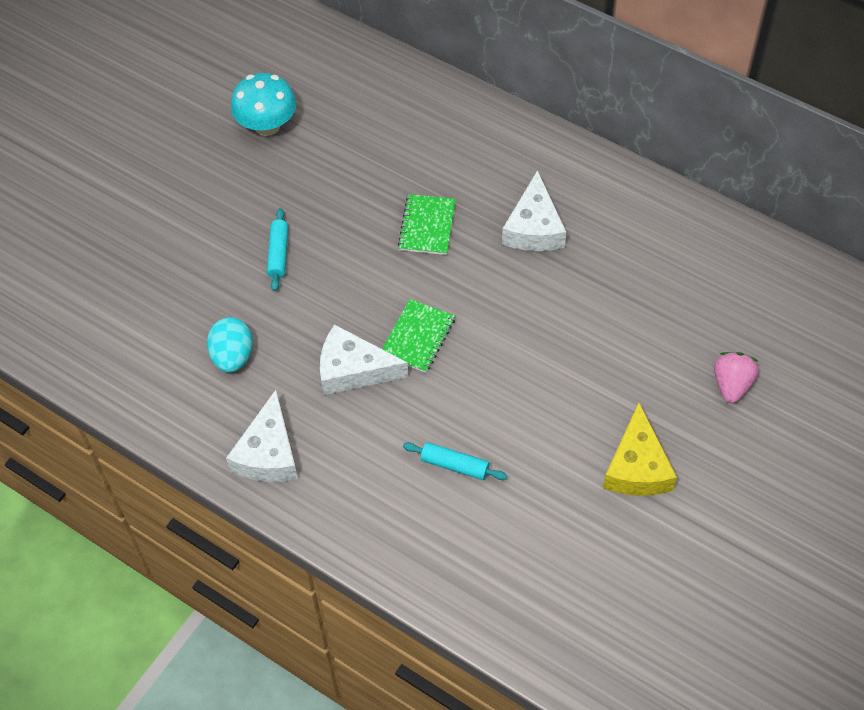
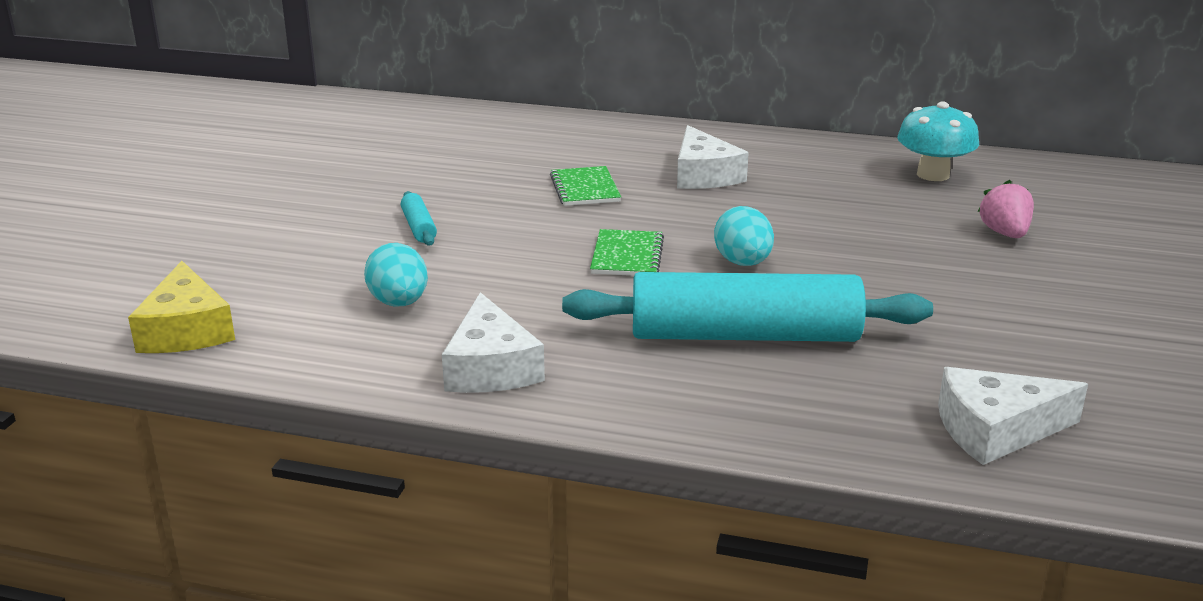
camera: 20 degrees left, 30 degrees down
(267, 125) = (359, 156): turquoise mushroom -> turquoise mushroom (933, 175)
(353, 369) = (563, 288): white cheese -> white cheese (995, 430)
(454, 465) = (744, 336): turquoise rolling pin -> turquoise rolling pin, size x2.45
(500, 371) = (743, 263): none -> turquoise egg
(637, 467) = (961, 300): yellow cheese -> yellow cheese (186, 330)

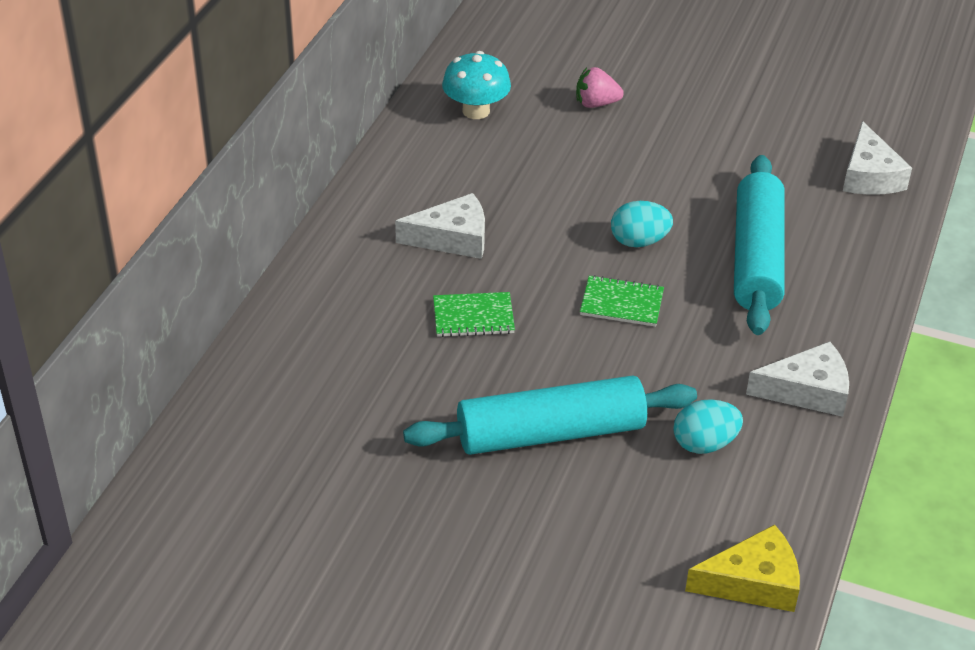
camera: 85 degrees left, 15 degrees up
(419, 227) = (550, 433): turquoise rolling pin -> turquoise rolling pin, size x2.45

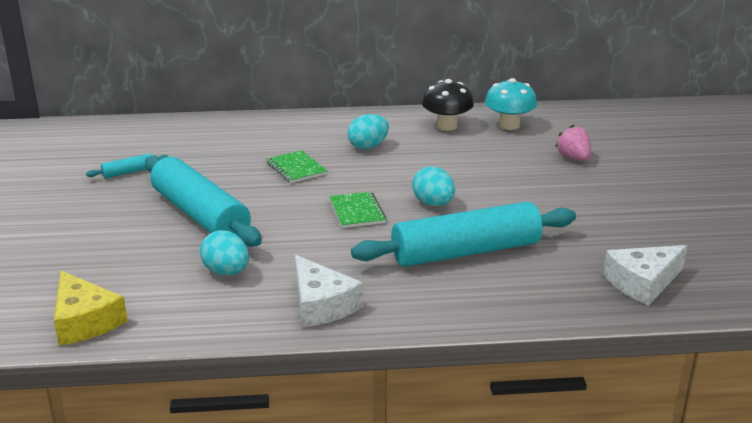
camera: 65 degrees right, 15 degrees down
(374, 473) = (129, 172): none -> turquoise rolling pin
(440, 156) = (446, 126): none -> black mushroom
(452, 238) = (368, 146): white cheese -> turquoise egg

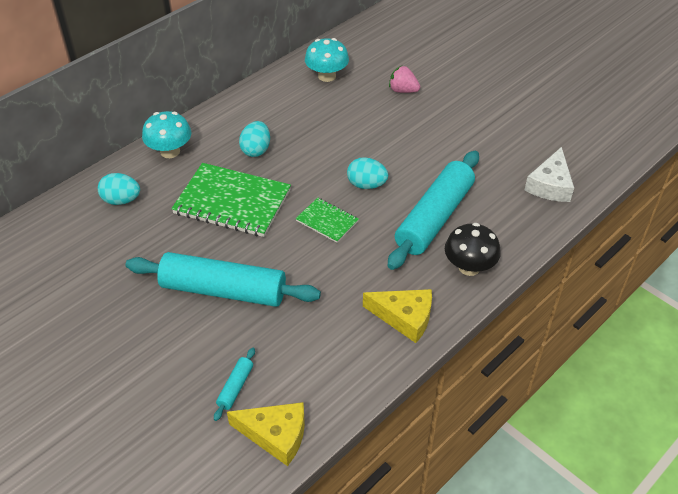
camera: 40 degrees left, 20 degrees up
(129, 172) = (105, 280): turquoise rolling pin -> turquoise rolling pin (235, 387)
(226, 272) = (312, 330): turquoise egg -> turquoise egg (121, 200)
(296, 168) = (232, 202): green notebook -> green notebook, size x1.95
(297, 123) = (170, 151): none -> turquoise mushroom
(321, 304) = (404, 317): white cheese -> yellow cheese
(446, 126) = (285, 98): black mushroom -> black mushroom (469, 267)

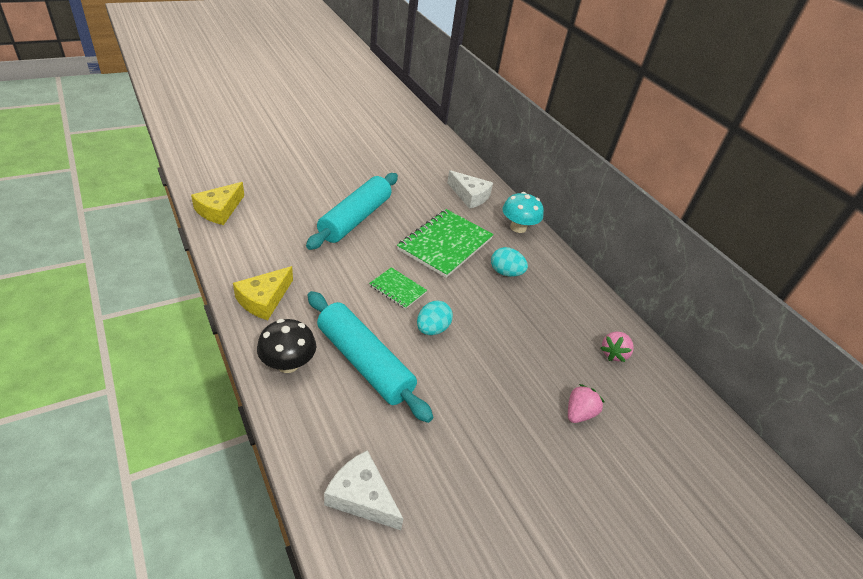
camera: 100 degrees right, 5 degrees down
(121, 200) = (470, 196): turquoise egg -> white cheese
(235, 387) = (269, 204): turquoise rolling pin -> none
(327, 76) = (613, 353): turquoise mushroom -> pink strawberry
(327, 221) = (397, 289): green notebook -> green notebook turned 75 degrees clockwise

